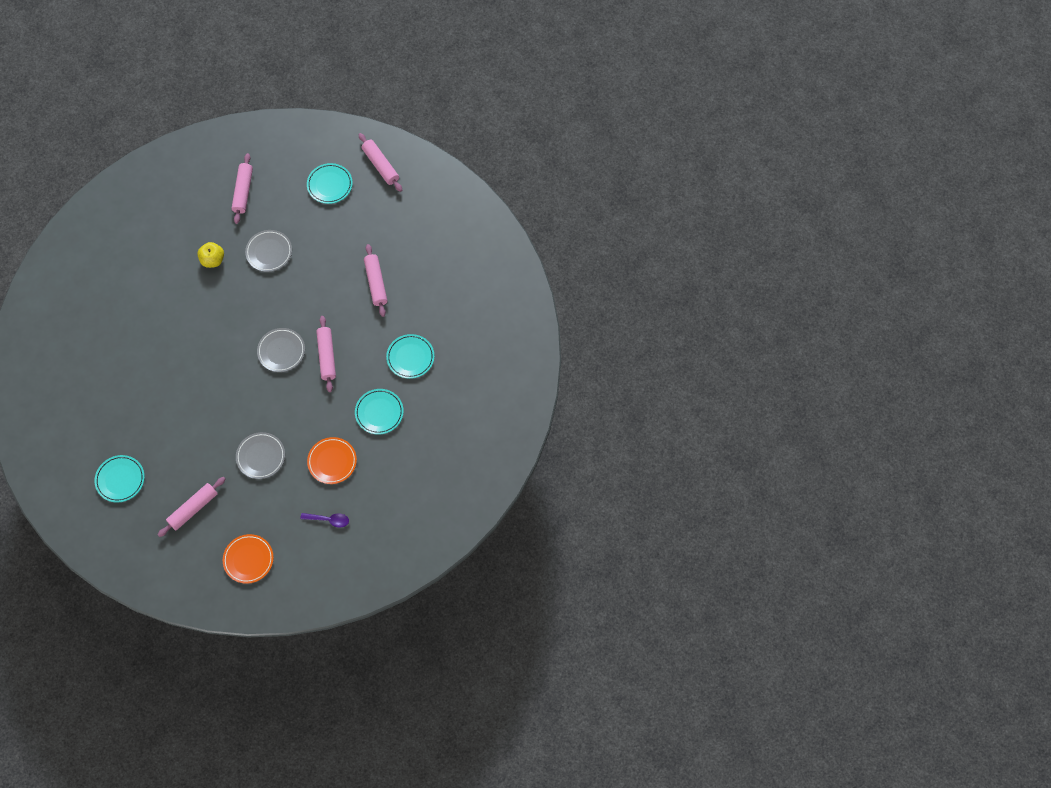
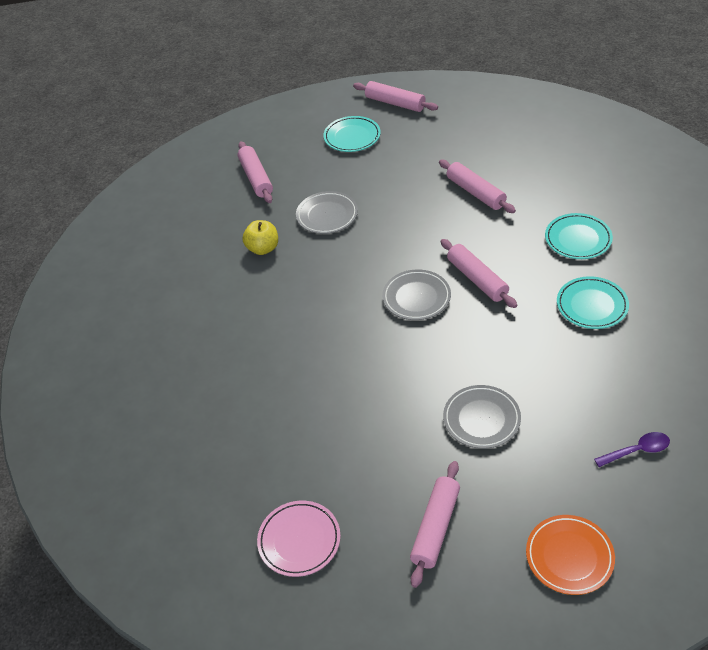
camera: 20 degrees left, 20 degrees down
(120, 479) = (299, 540): turquoise plate -> pink plate
(332, 461) = (580, 382): orange plate -> none

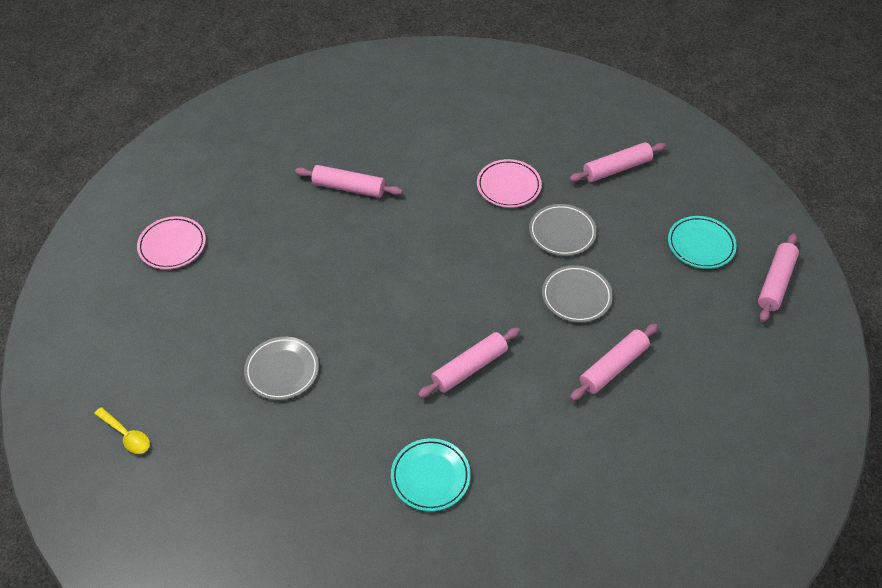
camera: 80 degrees right, 5 degrees up
(263, 248) = (508, 186): yellow apple -> pink plate
(416, 298) = (441, 315): grey plate -> grey plate (576, 296)
(435, 527) = (170, 336): pink rolling pin -> pink rolling pin (349, 188)
(569, 556) = (126, 435): orange plate -> yellow spoon
(578, 239) = (539, 470): turquoise plate -> none
(637, 450) = (232, 502): purple spoon -> none

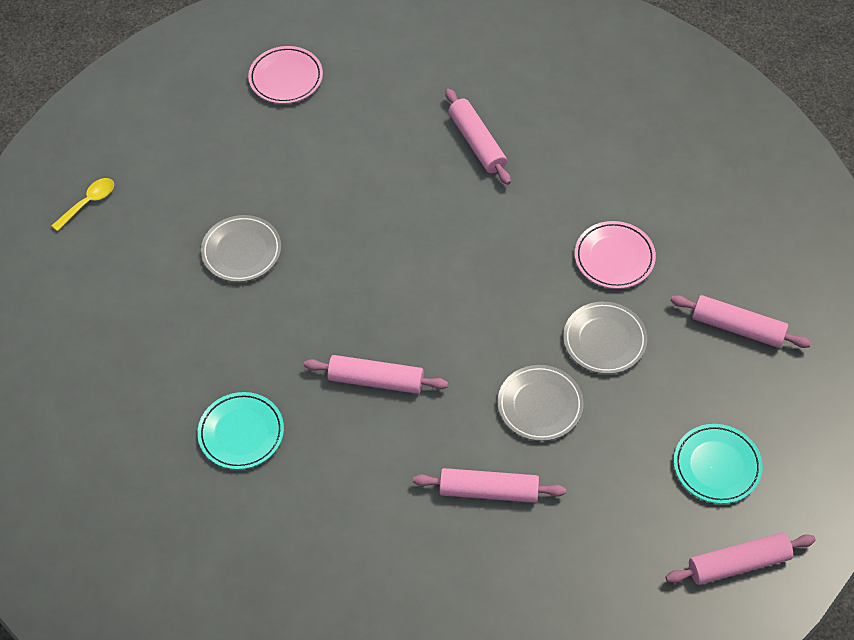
camera: 50 degrees right, 5 degrees up
(126, 435) = (88, 203): yellow spoon -> yellow spoon turned 135 degrees counterclockwise

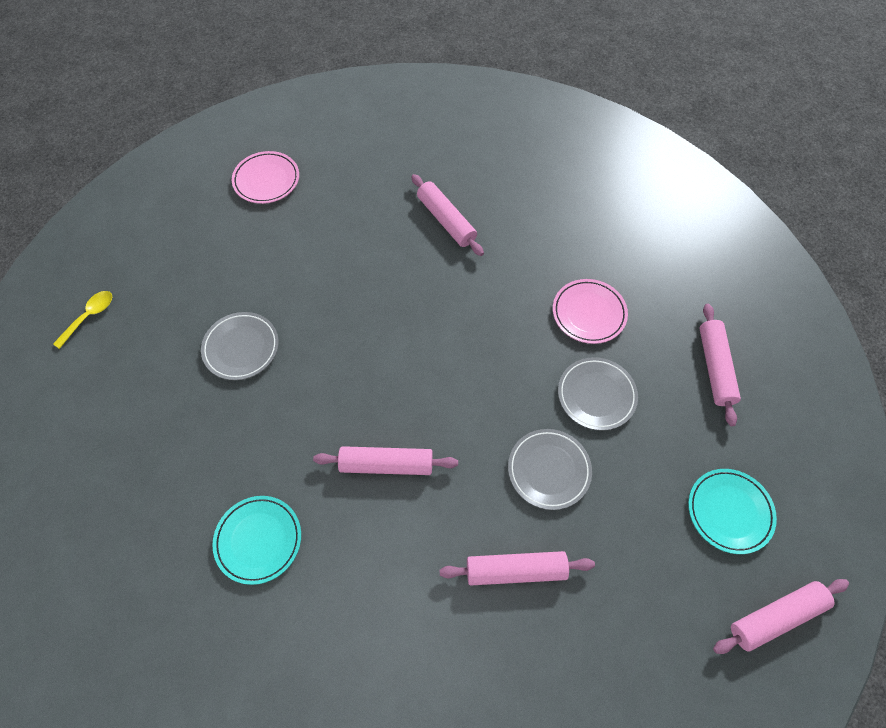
camera: 10 degrees left, 5 degrees up
(738, 328) = (715, 367): pink rolling pin -> pink rolling pin turned 75 degrees clockwise

